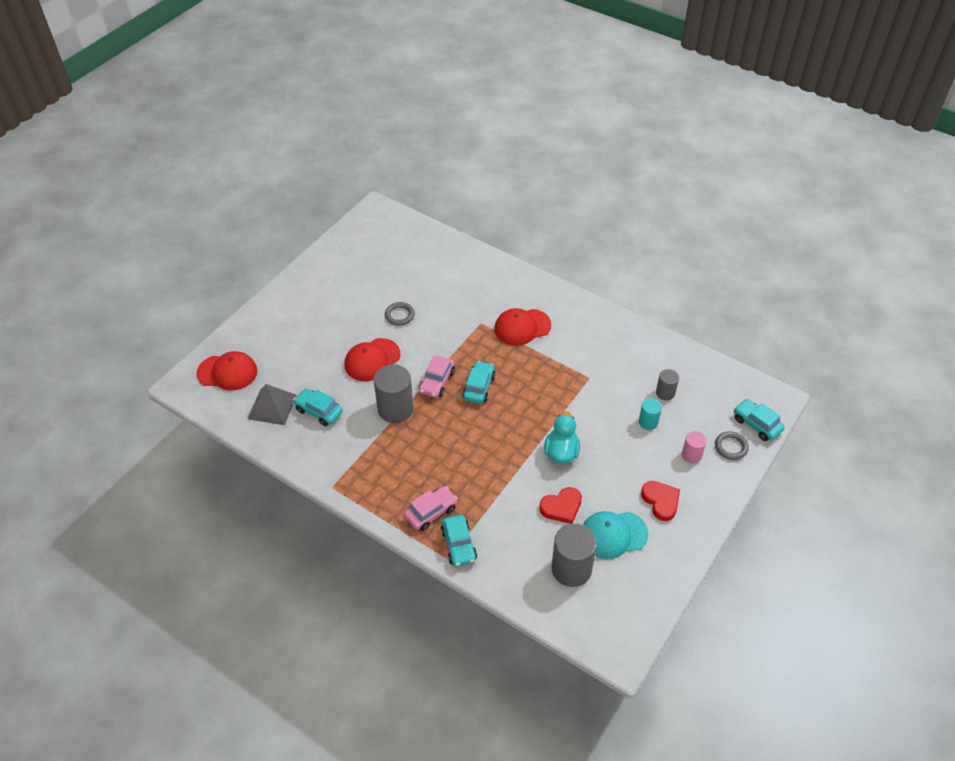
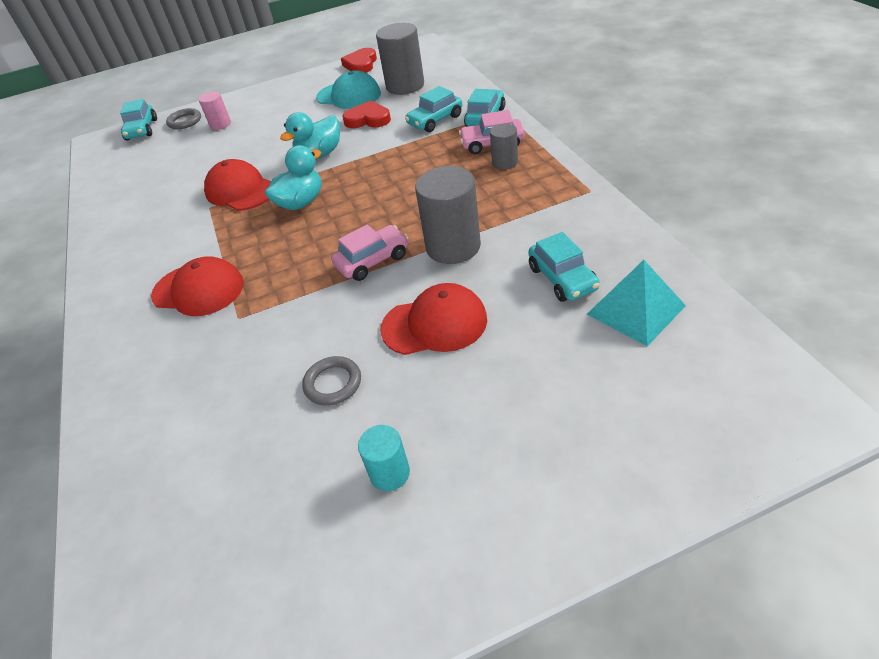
camera: 140 degrees left, 5 degrees down
(227, 372) = (705, 403): red cap -> red cap (240, 190)
(272, 406) = (635, 310): grey pyramid -> turquoise pyramid
(479, 387) = (330, 237): turquoise car -> turquoise car (435, 120)
(527, 404) = (301, 202): none -> turquoise duck
(648, 422) = (216, 155): turquoise cylinder -> turquoise cylinder (389, 473)
(661, 501) = (286, 105): red heart -> red heart (361, 64)
(665, 393) = (167, 172): grey cylinder -> grey cylinder (504, 162)

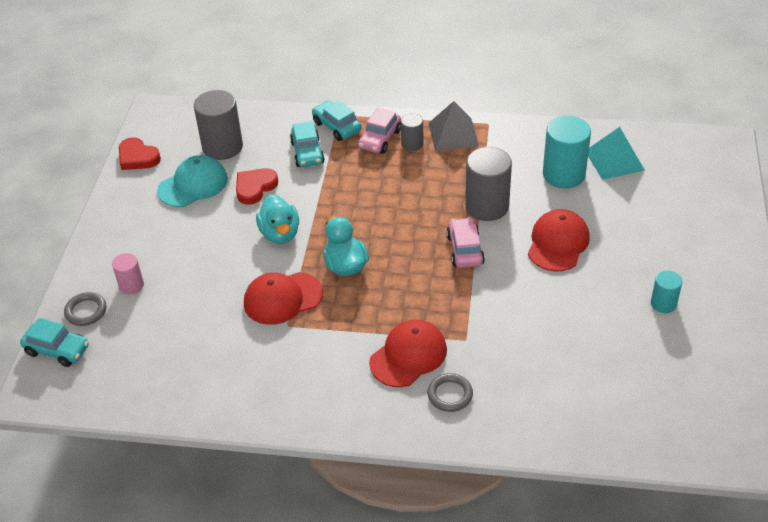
camera: 65 degrees left, 0 degrees up
(333, 383) = (574, 307): grey ring -> grey ring (450, 394)
(546, 178) = (453, 134): none -> grey pyramid
(562, 279) = (564, 174): turquoise car -> turquoise cylinder

